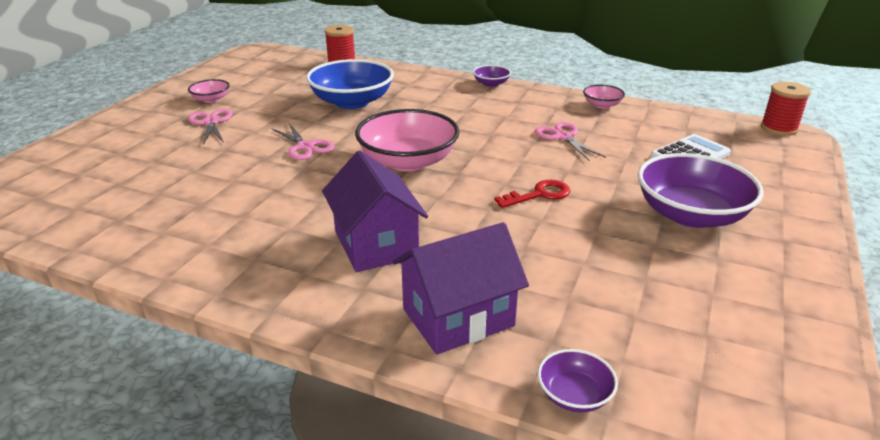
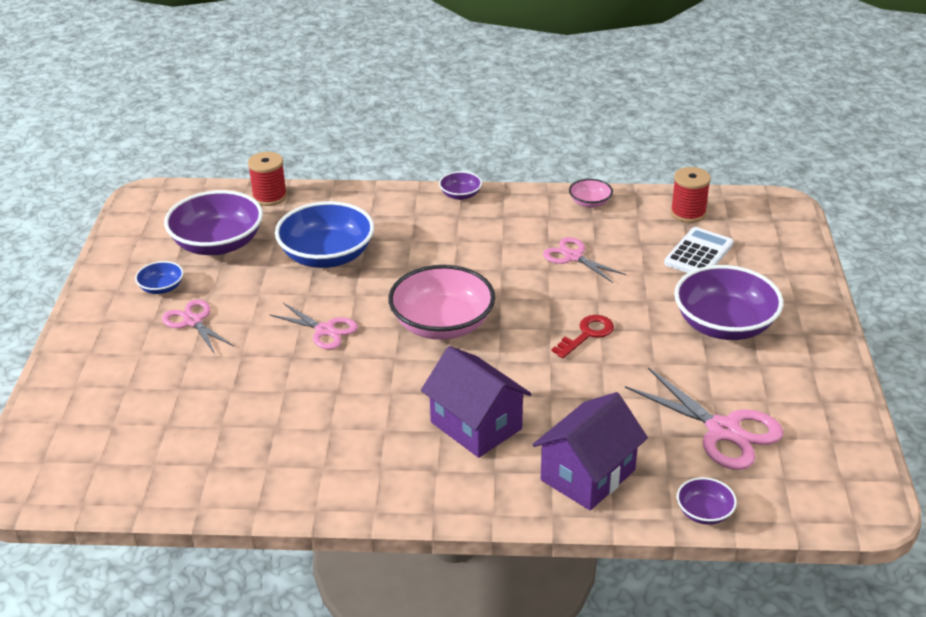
camera: 20 degrees left, 5 degrees up
(211, 99) = (161, 288): pink bowl -> blue bowl
(278, 82) = (218, 244): none -> purple bowl
(643, 312) = (723, 431): none -> pink scissors
(779, 128) = (765, 199): red spool -> red spool (688, 213)

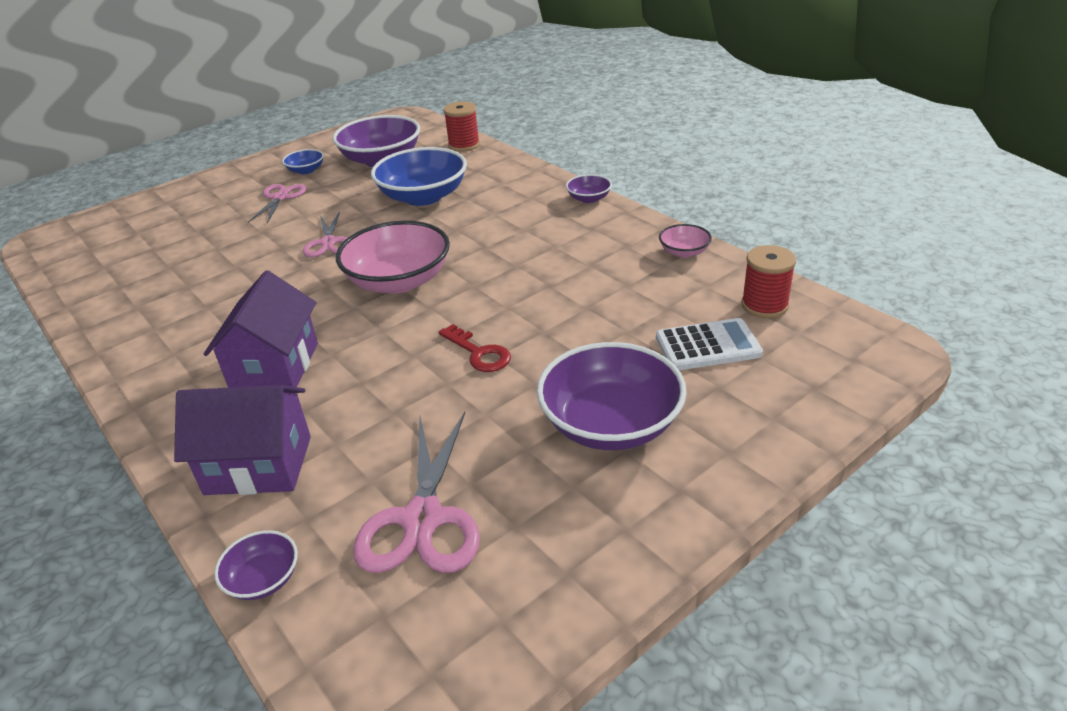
camera: 50 degrees right, 0 degrees up
(573, 256) = (587, 286): pink scissors -> none
(587, 334) = (479, 353): red key -> red key turned 45 degrees clockwise

